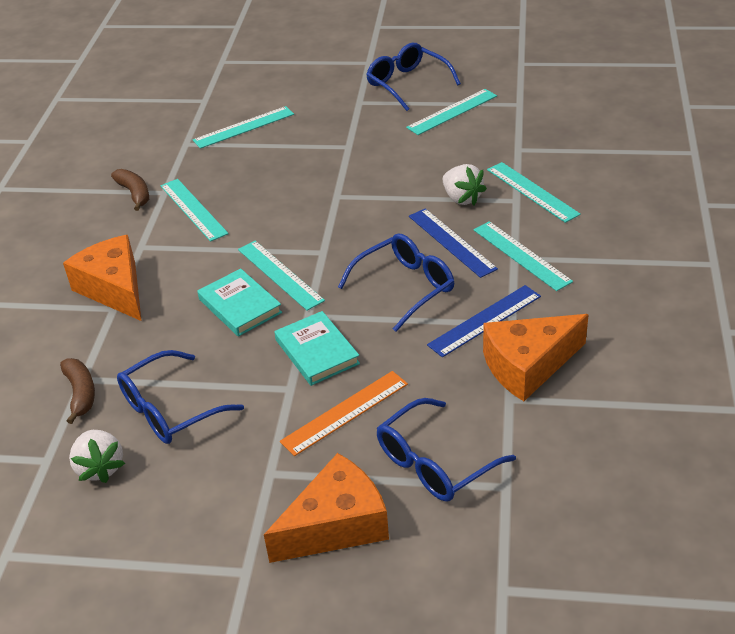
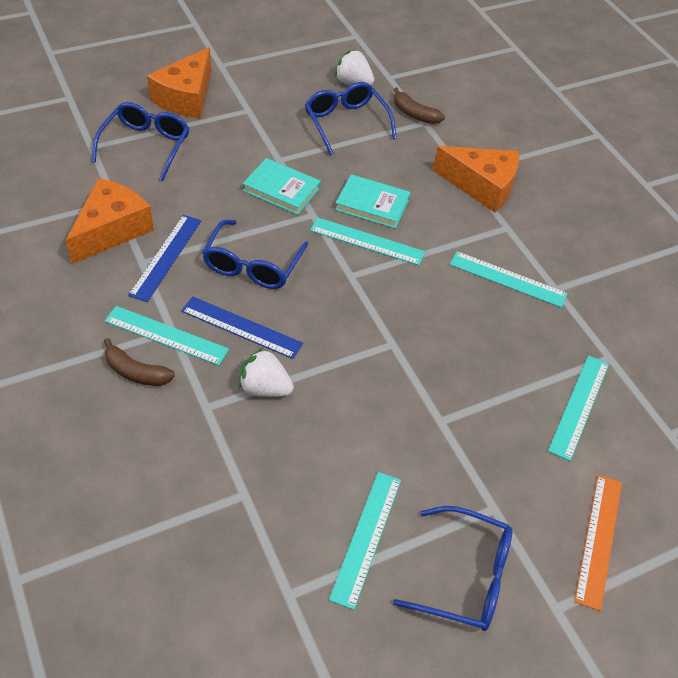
camera: 140 degrees right, 10 degrees up
(135, 194) = (579, 277): brown banana -> brown banana (136, 372)
(170, 409) = (346, 123): blue glasses -> blue glasses turned 45 degrees counterclockwise
(345, 412) = (228, 156): orange ruler -> orange ruler (598, 539)
(532, 192) = (194, 426): turquoise ruler -> none

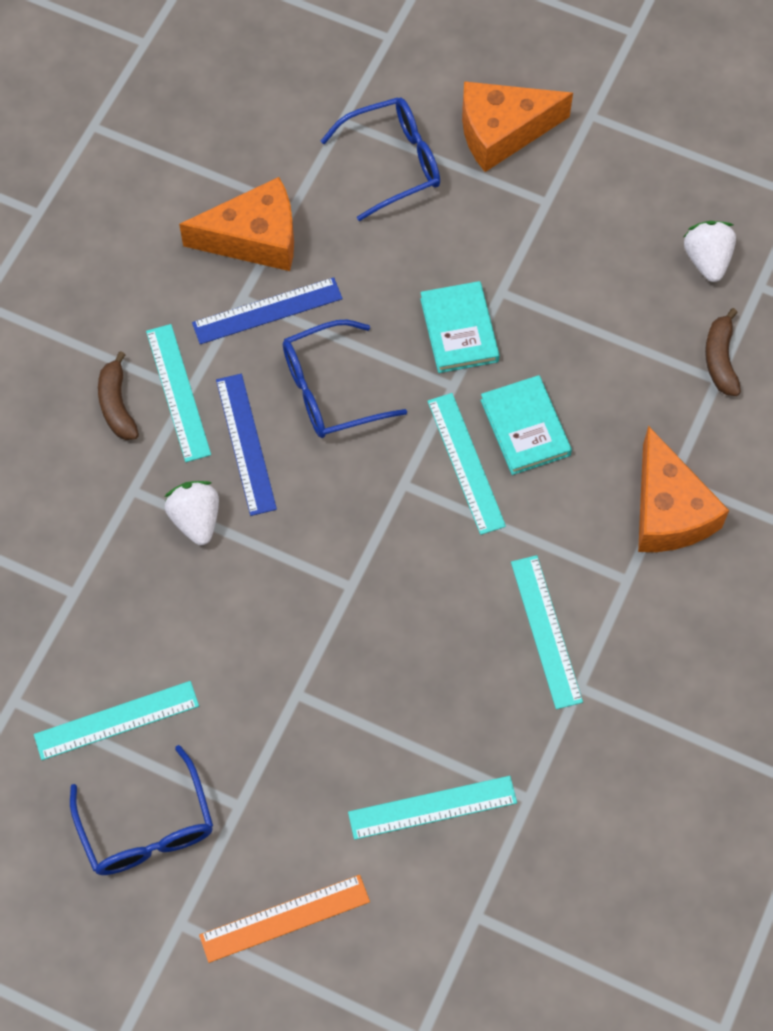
camera: 55 degrees right, 15 degrees up
(346, 123) = (628, 306): blue glasses -> none

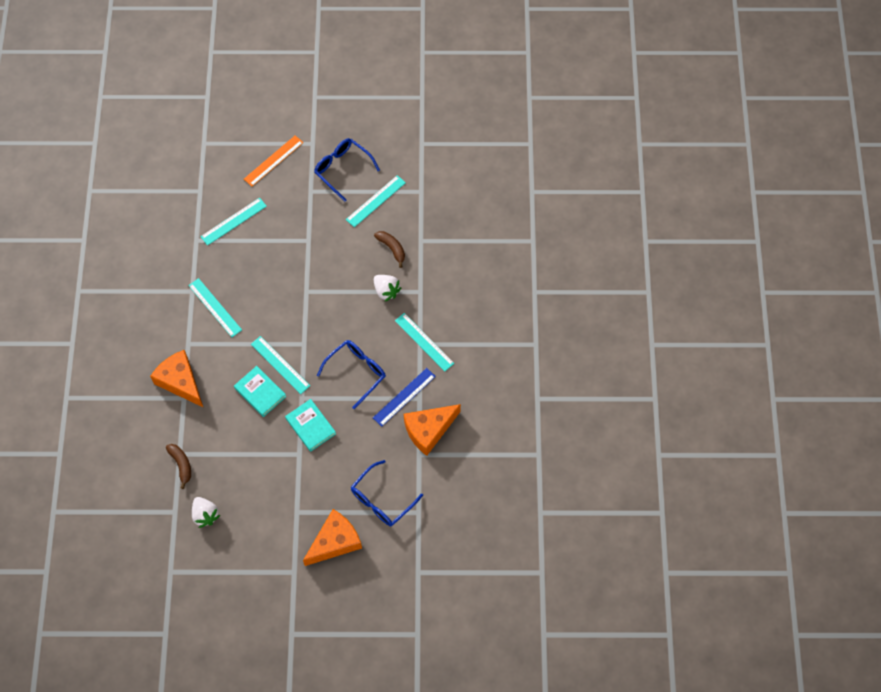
camera: 155 degrees right, 0 degrees up
(117, 405) = (448, 325): brown banana -> brown banana (392, 248)
(245, 444) = (382, 332): blue ruler -> none

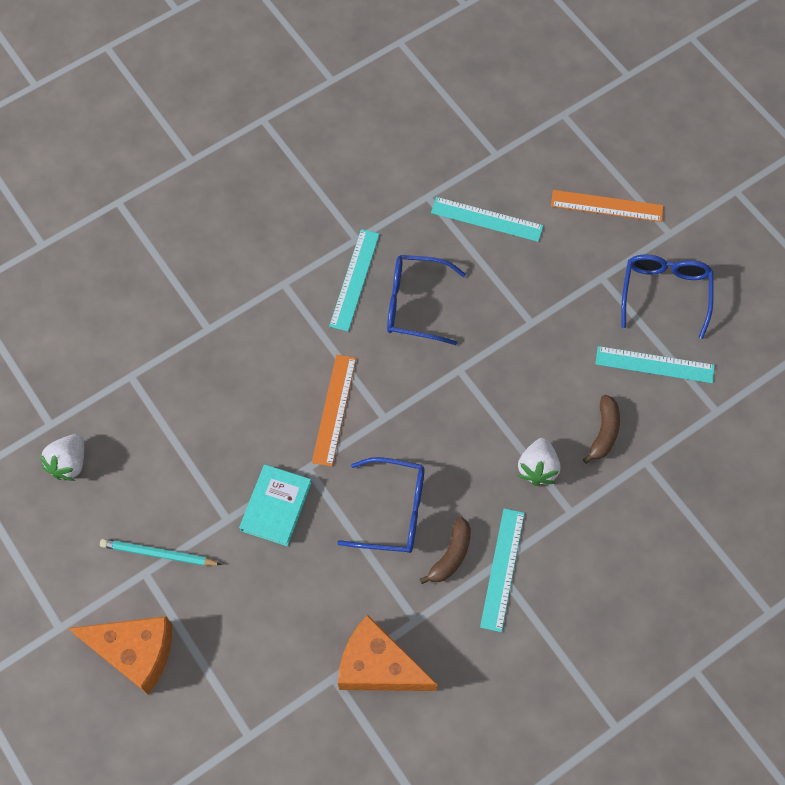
camera: 55 degrees right, 0 degrees up
(180, 382) = (227, 310): orange cheese -> none
(181, 465) = (117, 388): brown banana -> brown banana (451, 555)
(260, 392) = (279, 412): turquoise book -> none
(280, 364) = (334, 409): turquoise ruler -> orange ruler
(292, 499) = (158, 554): none -> turquoise pencil
(382, 499) = (234, 673): blue glasses -> blue glasses (415, 304)
(404, 397) = (403, 599): blue ruler -> none

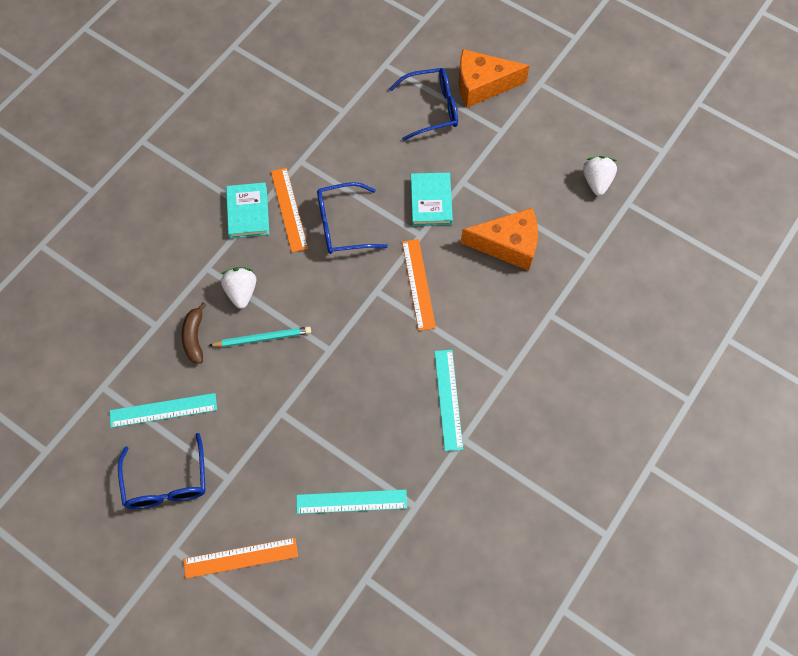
camera: 160 degrees right, 0 degrees up
(158, 554) = (498, 145): turquoise pencil -> turquoise pencil (262, 338)
(378, 666) = (316, 126): orange cheese -> orange cheese (508, 245)
(415, 304) = (387, 394): blue glasses -> blue glasses (431, 108)
(451, 555) = (289, 209): brown banana -> orange ruler
(502, 569) = (248, 212): turquoise ruler -> turquoise book

